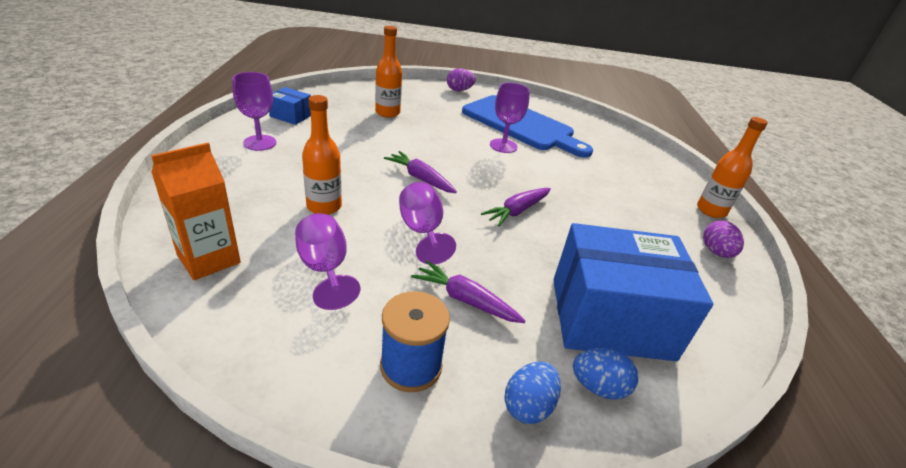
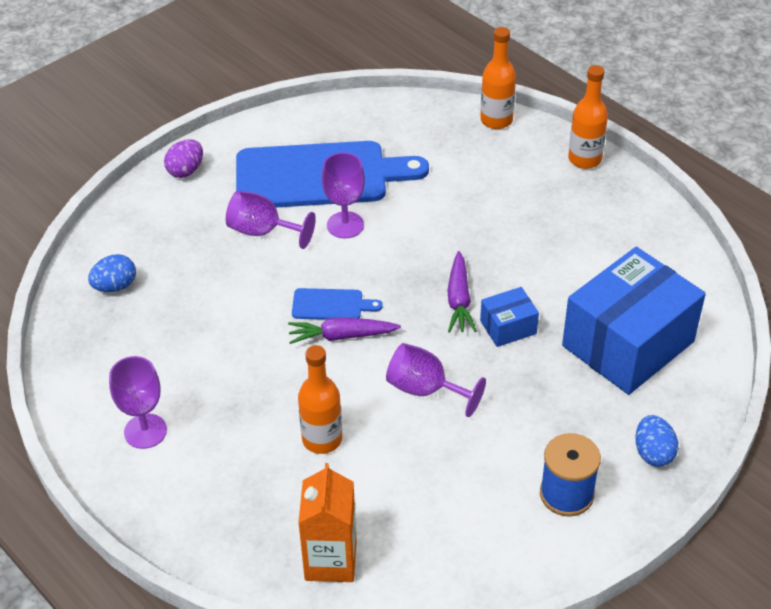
camera: 40 degrees left, 10 degrees up
(291, 116) = (103, 372): blue box -> blue box (508, 327)
(325, 269) = (416, 487): purple goblet -> purple goblet (263, 231)
(387, 113) = (179, 277): orange bottle -> orange bottle (496, 120)
(439, 165) = (331, 305): none -> blue cutting board
(465, 300) = (533, 418): purple carrot -> none
(598, 387) = (673, 403): blue egg -> blue egg (115, 286)
(716, 252) = (629, 210): purple egg -> none

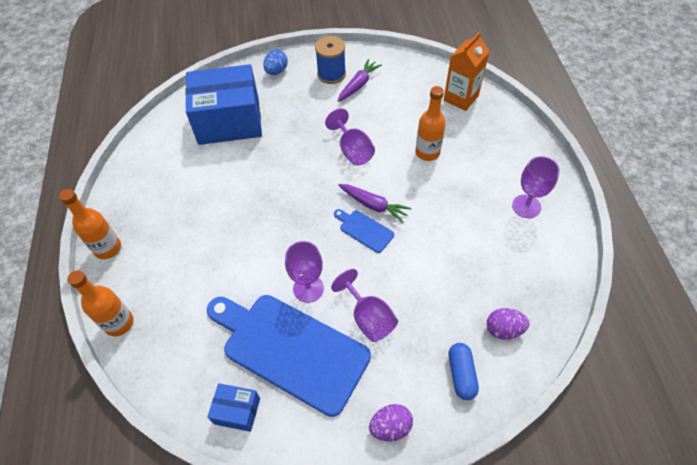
camera: 145 degrees left, 10 degrees up
(115, 286) = (503, 329): blue egg -> purple egg
(141, 232) = (461, 374): none -> blue capsule
(459, 300) = (287, 191): purple carrot -> purple carrot (358, 85)
(508, 327) = (277, 161): blue box -> blue box (237, 411)

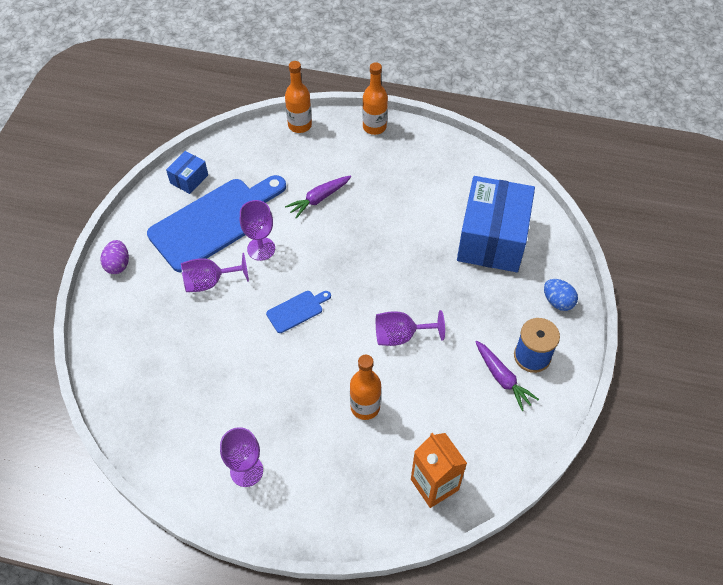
camera: 110 degrees right, 0 degrees up
(373, 205) = (321, 328): purple carrot -> purple carrot (319, 199)
(461, 374) = (123, 328): blue capsule -> none
(503, 329) = (138, 378): purple egg -> none

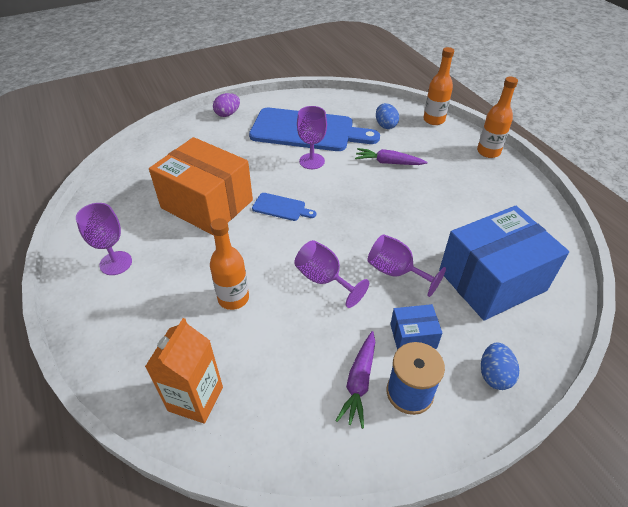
camera: 50 degrees right, 10 degrees down
(189, 179) = (325, 103): blue box -> blue box (413, 336)
(209, 282) = (257, 155): purple goblet -> purple goblet (396, 272)
(238, 361) = (207, 204): none -> orange box
(270, 162) = (385, 125): none -> blue egg

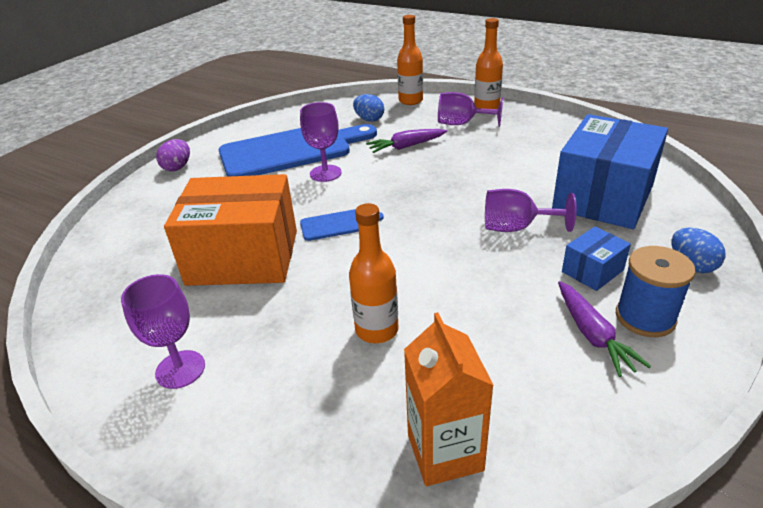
camera: 30 degrees left, 10 degrees down
(324, 279) = (455, 266): purple goblet -> purple goblet (462, 124)

